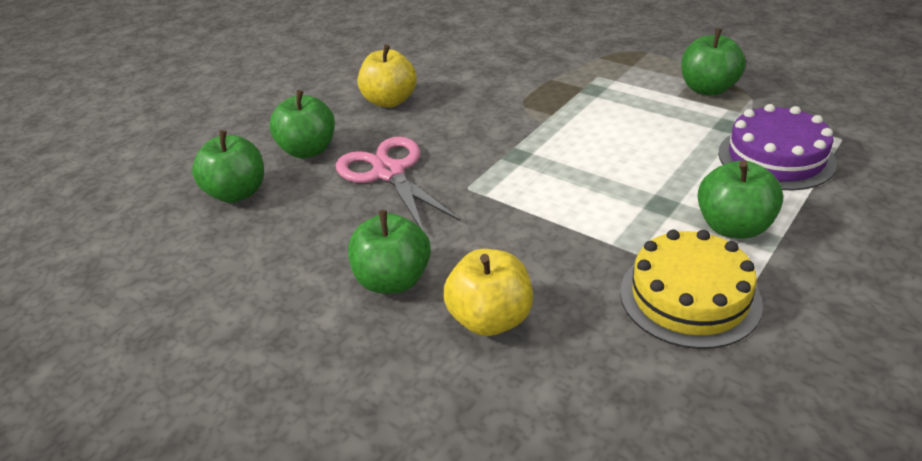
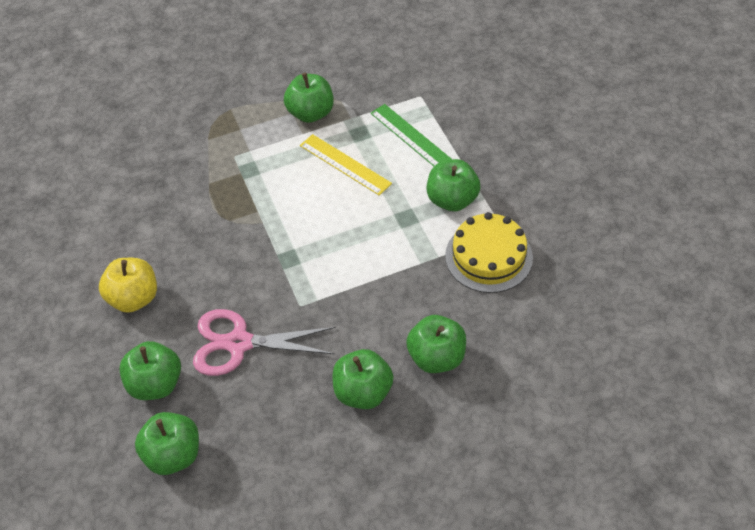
camera: 60 degrees left, 15 degrees up
(490, 319) = (436, 357): yellow apple -> green apple
(675, 135) = (345, 164): none -> yellow ruler
(776, 157) = (410, 137): purple cake -> green ruler

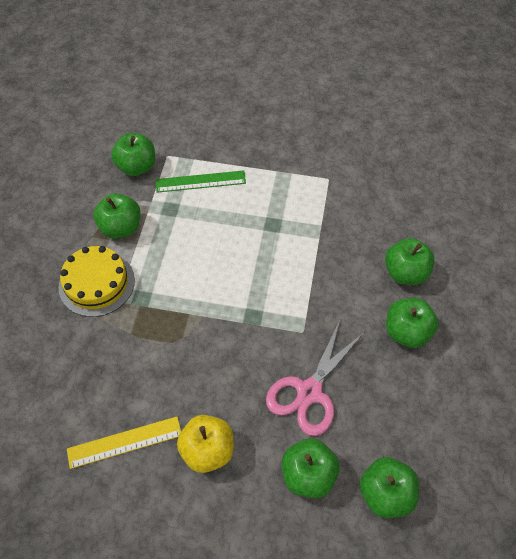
camera: 60 degrees left, 5 degrees up
(345, 164) = (192, 234): yellow ruler -> yellow ruler (124, 442)
(452, 200) = (278, 190): green apple -> green apple (137, 167)
(488, 256) = (342, 198): yellow cake -> yellow cake (97, 283)

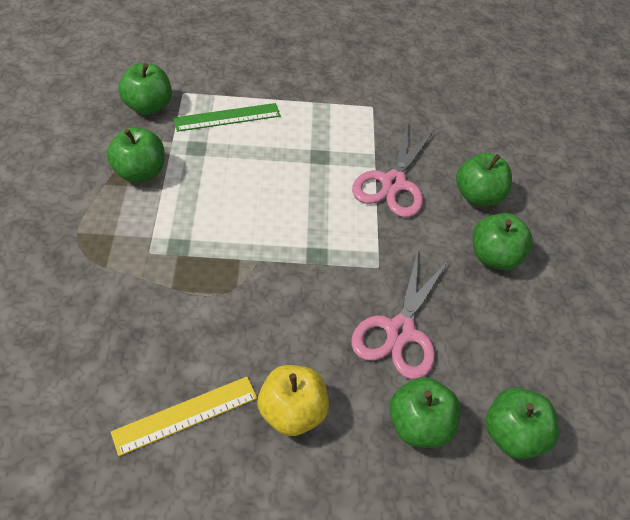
camera: 15 degrees left, 5 degrees down
(97, 283) = (119, 235): yellow cake -> none
(332, 254) = (393, 183): none -> pink scissors

